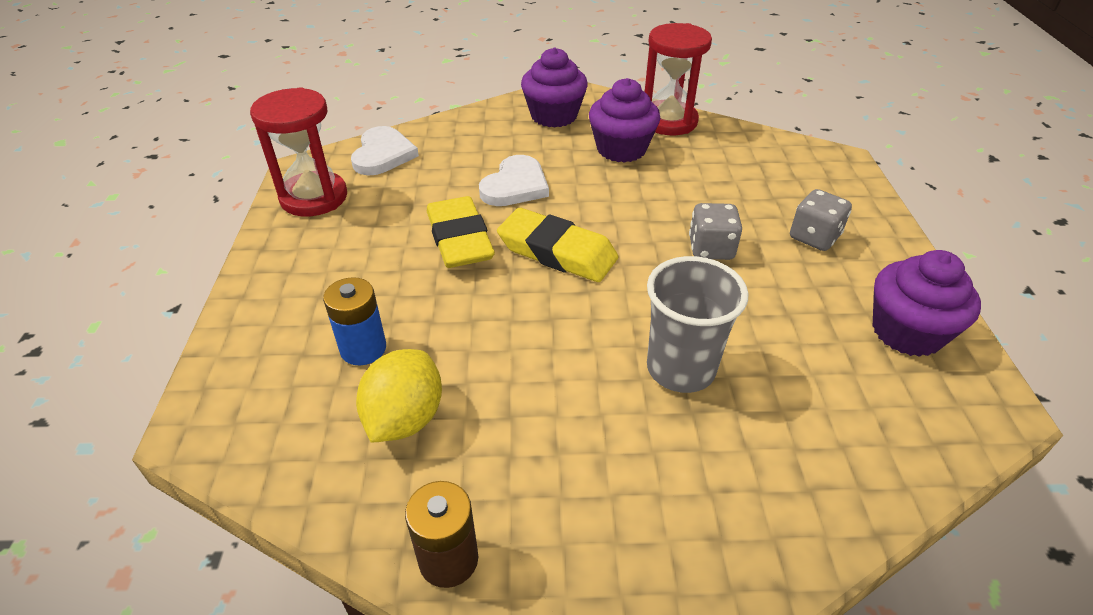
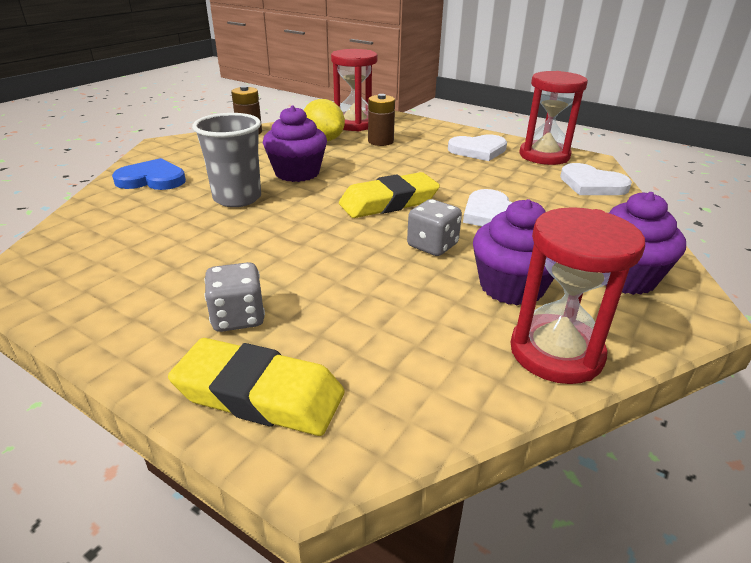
camera: 125 degrees right, 10 degrees down
(289, 427) = (354, 124): none -> red hourglass
(332, 248) = (478, 150): none -> white heart
(363, 348) = (380, 141): blue battery -> brown battery
(459, 239) = (444, 180): yellow eraser -> yellow eraser (259, 394)
(711, 249) = (306, 257): grey dice -> grey dice (432, 246)
(745, 509) = (152, 179): none -> blue heart
(907, 332) = (100, 288): purple cupcake -> purple cupcake (297, 173)

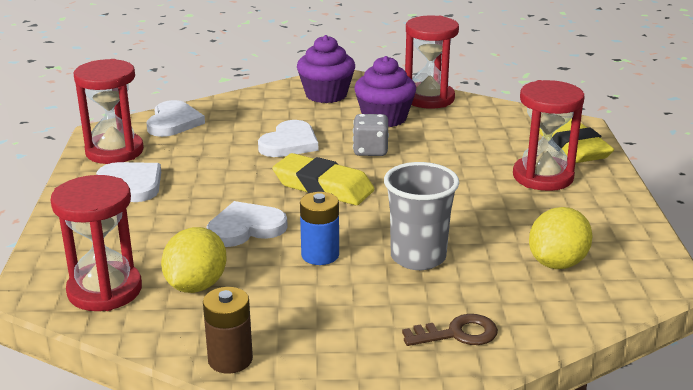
camera: 125 degrees left, 5 degrees down
(127, 242) = (557, 263): none -> yellow lemon
(152, 179) = (457, 334): blue heart -> brown key
(238, 317) = (542, 177): grey dice -> red hourglass
(297, 173) = (320, 255): purple cupcake -> blue battery
(366, 164) = (245, 228): none -> white heart
(380, 141) = (161, 246): brown battery -> none

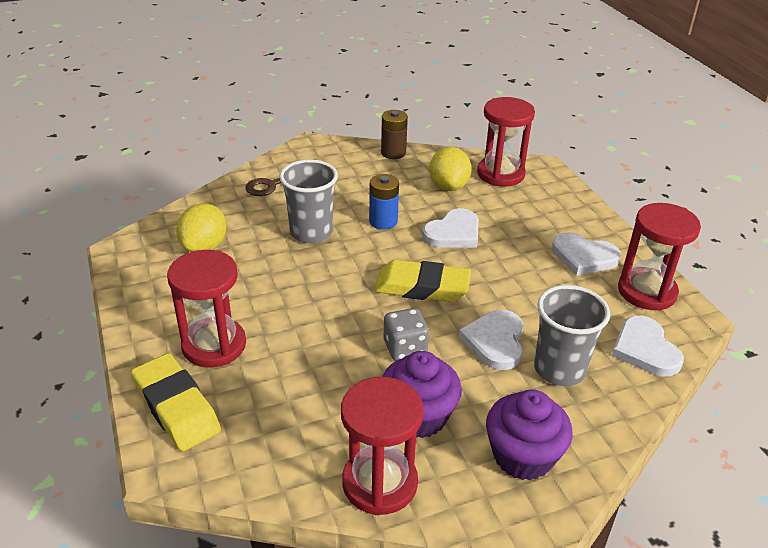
camera: 160 degrees right, 10 degrees up
(255, 123) = (559, 369): none -> grey cup

